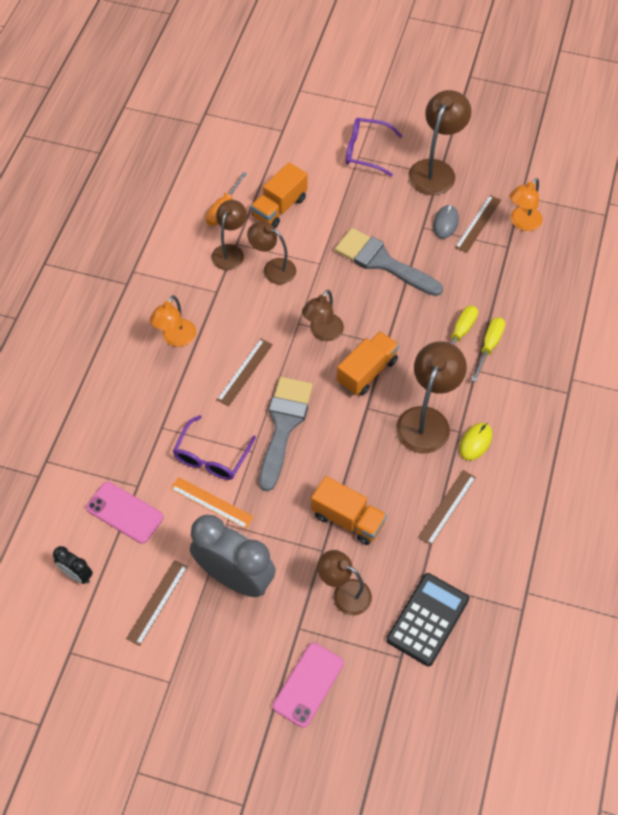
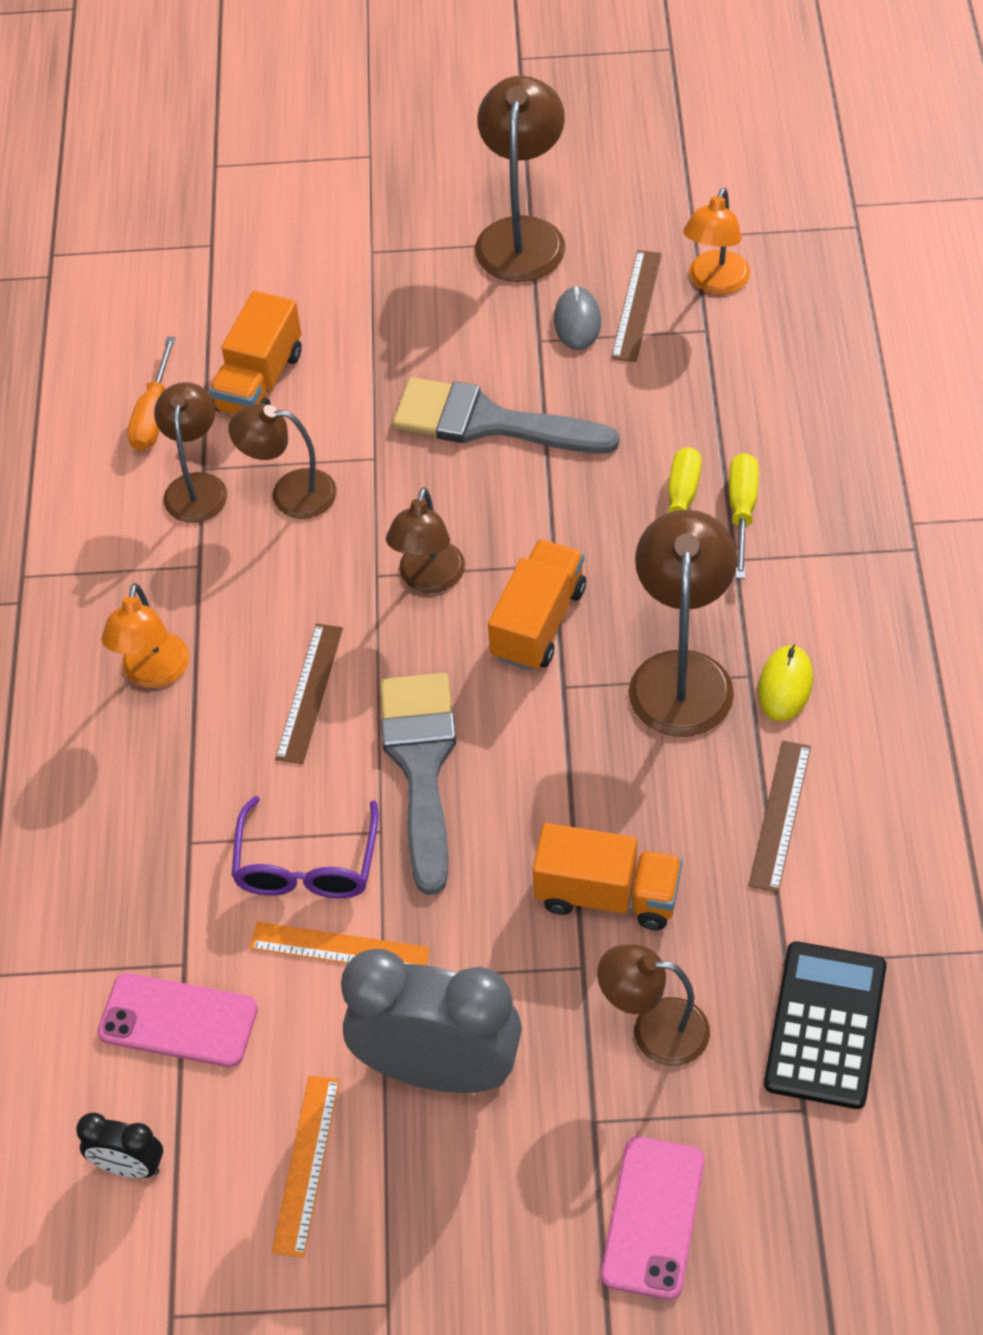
camera: 15 degrees left, 5 degrees down
(157, 602) = (306, 1164): brown ruler -> orange ruler
(365, 151) = (381, 238): purple glasses -> none

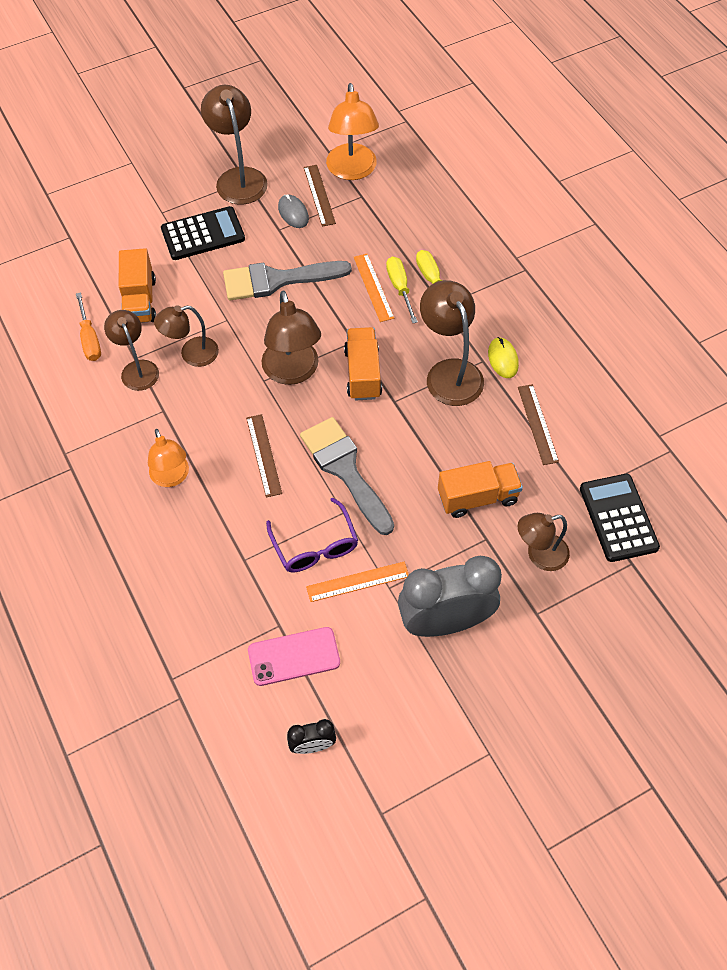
camera: 30 degrees left, 5 degrees up
(306, 1164) = (406, 701): orange ruler -> orange ruler (373, 287)
(414, 308) = (203, 234): none -> black calculator
(429, 579) = (293, 372): brown lamp -> brown lamp, size x1.52
(653, 1217) = (593, 648): pink phone -> none
(715, 282) = (352, 171): orange lamp -> orange lamp, size x1.52

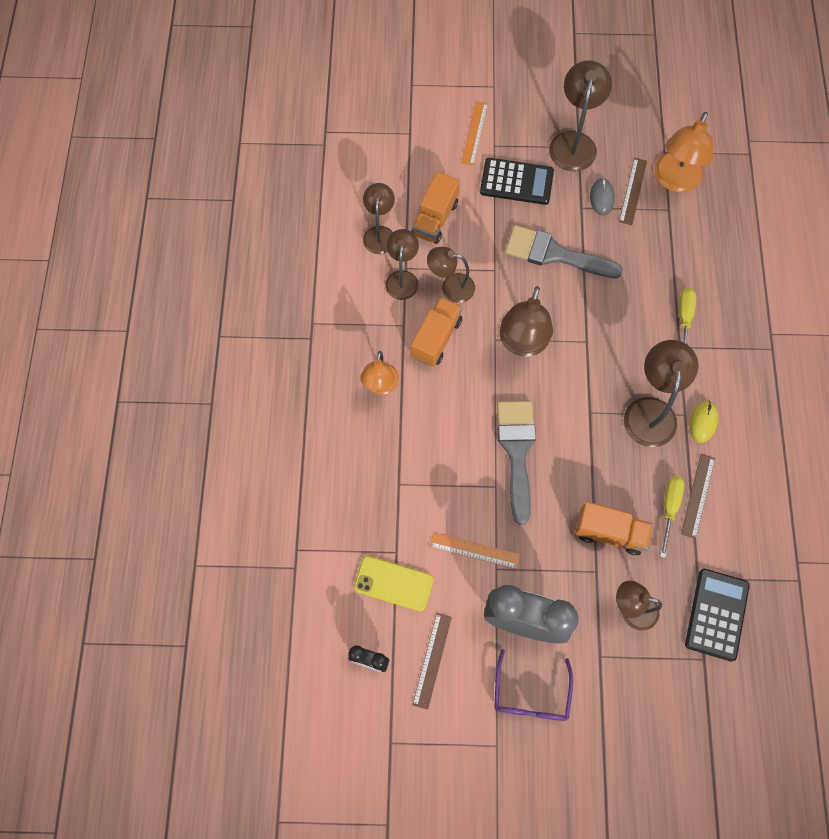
camera: 30 degrees right, 10 degrees up
(90, 339) = (379, 233): orange screwdriver -> brown lamp
(264, 455) = (460, 404): brown ruler -> brown ruler (432, 660)
(294, 656) = (393, 583): pink phone -> yellow phone
(315, 546) = (458, 503): purple glasses -> purple glasses (531, 695)
(363, 373) = (578, 374): orange truck -> orange truck (436, 338)
(373, 287) = (630, 300): orange ruler -> orange ruler (474, 133)
(400, 288) = (652, 312): yellow screwdriver -> yellow screwdriver (669, 508)

